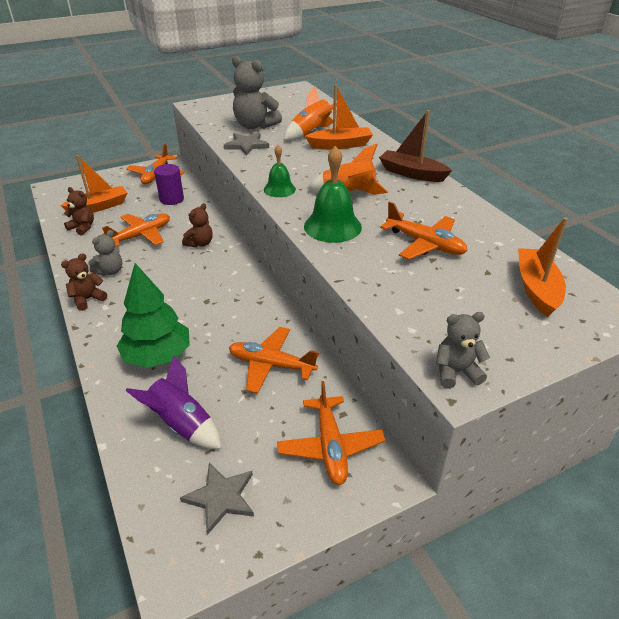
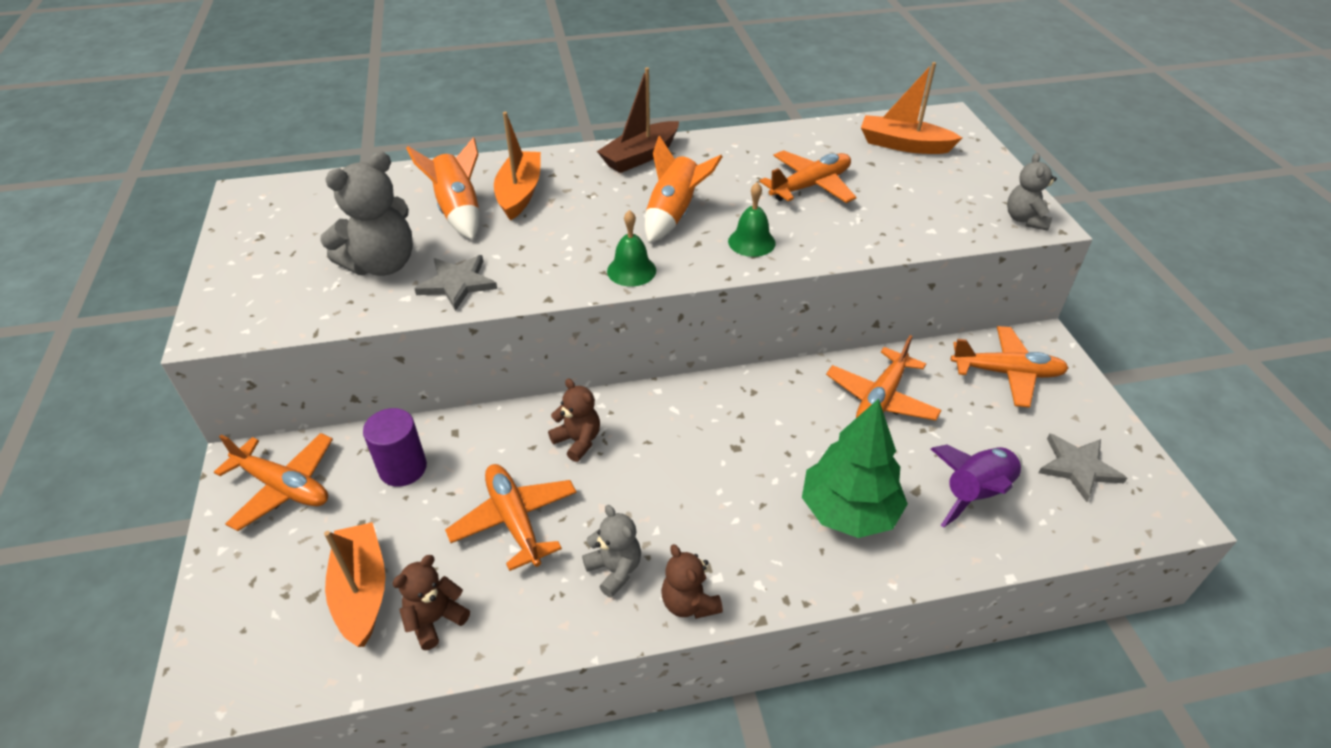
camera: 75 degrees left, 5 degrees up
(332, 226) = (751, 242): green bell -> green bell, size x0.61

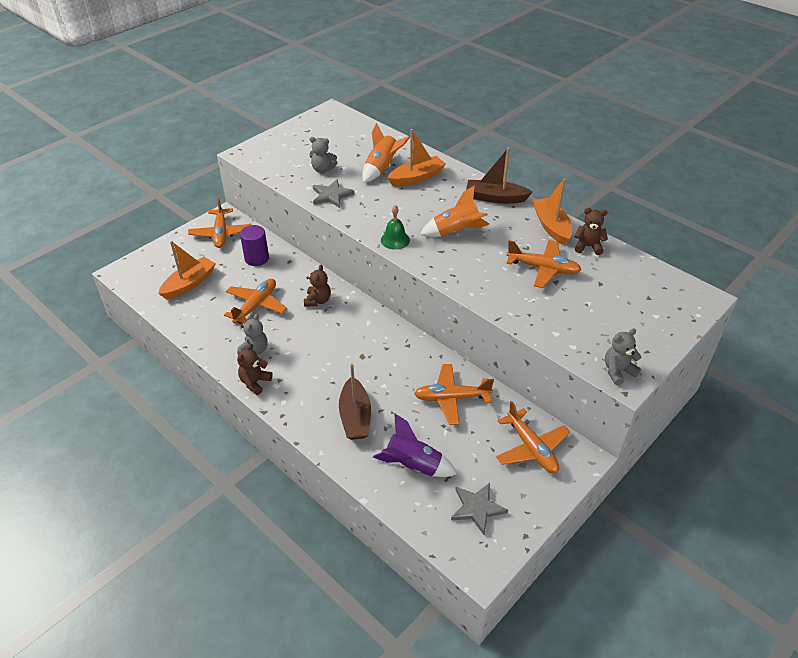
camera: 55 degrees right, 0 degrees up
(382, 264) = (323, 169): grey teddy bear -> grey teddy bear, size x0.58
(435, 619) = (191, 311): brown teddy bear -> brown teddy bear (588, 246)
(751, 242) = (463, 268): green bell -> none
(849, 511) = (355, 417): green tree -> brown boat
(903, 145) = (639, 289): orange boat -> orange boat (551, 226)

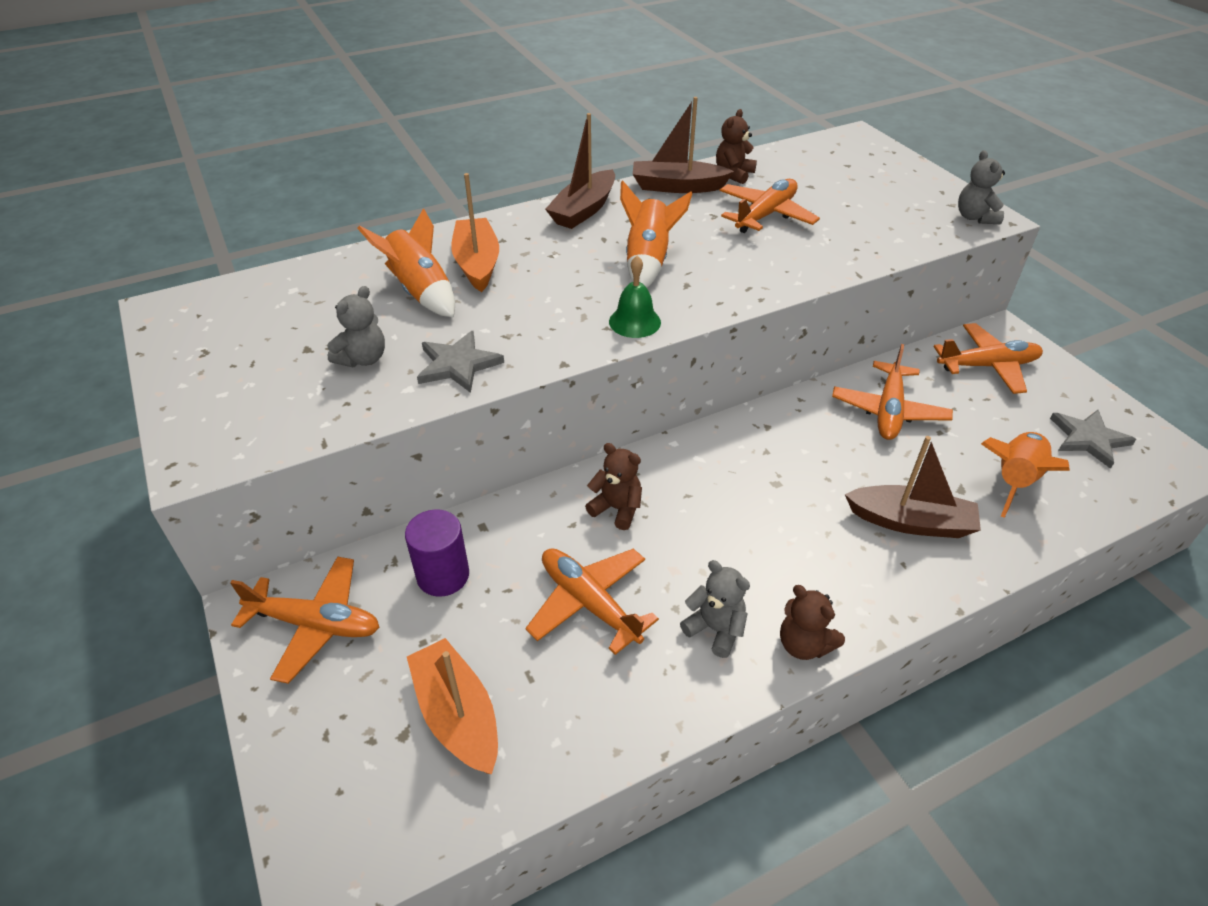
camera: 70 degrees left, 0 degrees up
(413, 465) = (1013, 480): purple rocket -> orange rocket
(551, 226) = (677, 187): orange boat -> brown boat

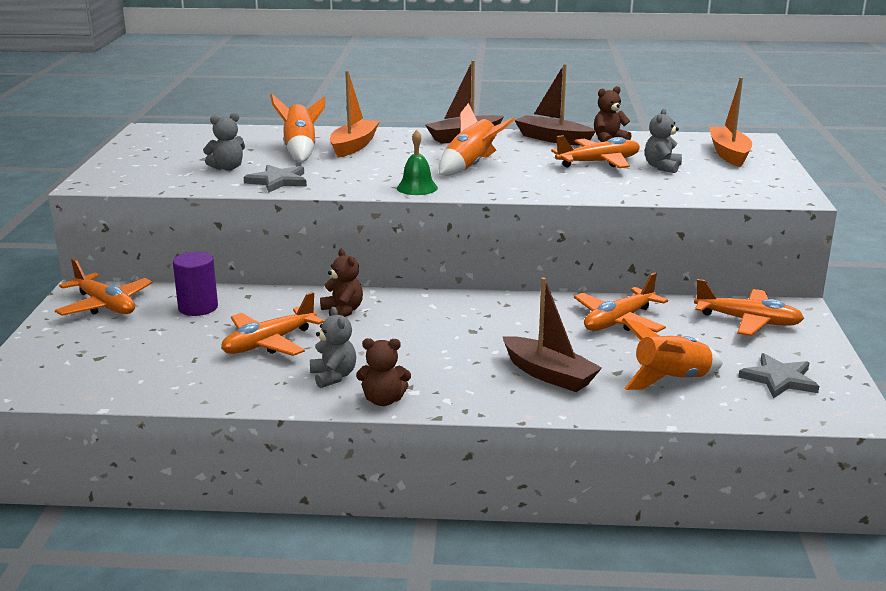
camera: 30 degrees right, 20 degrees down
(457, 715) = (135, 360): orange boat -> orange boat (729, 154)
(589, 603) = (269, 343): orange plane -> orange plane turned 120 degrees counterclockwise
(804, 644) = (383, 400): brown teddy bear -> brown teddy bear turned 75 degrees counterclockwise
(975, 217) = (780, 195): grey teddy bear -> grey teddy bear (662, 167)

